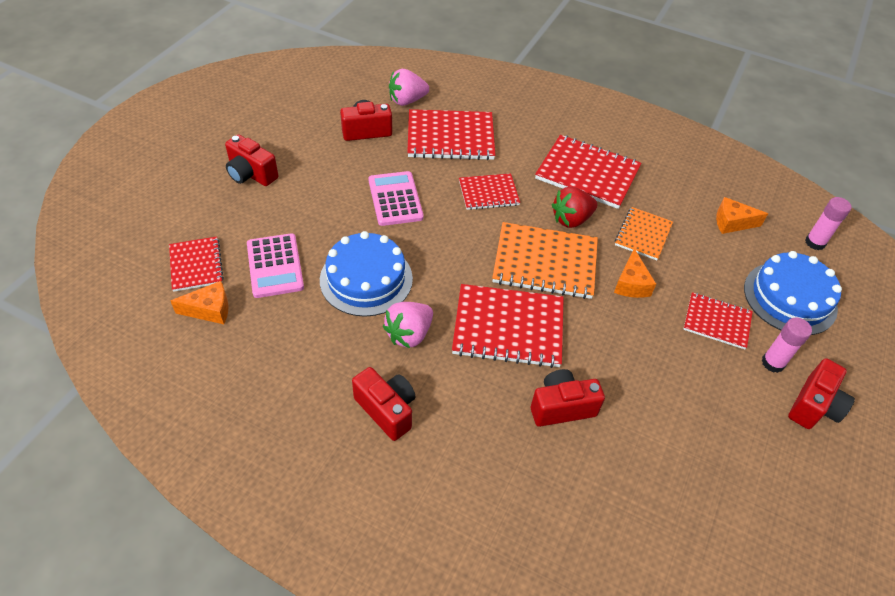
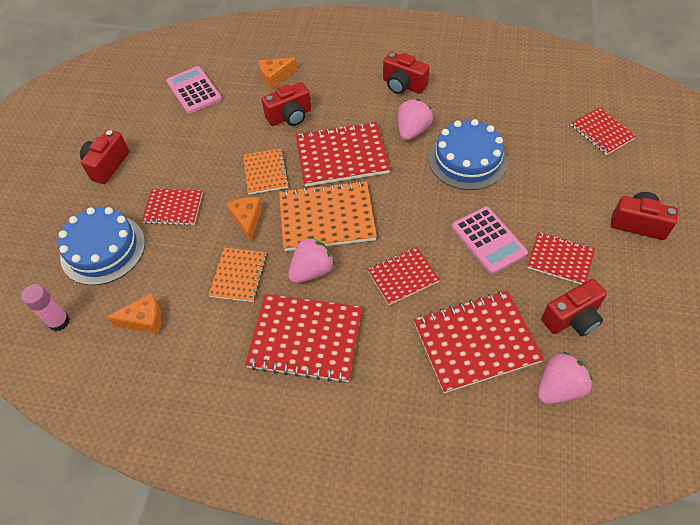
camera: 170 degrees right, 5 degrees up
(210, 310) = (562, 107): orange cheese -> orange cheese (275, 77)
(275, 266) = (544, 149): pink calculator -> pink calculator (194, 90)
(343, 168) = (560, 259): none -> red notebook
(571, 219) = (312, 271): red strawberry -> pink strawberry
(605, 334) = (265, 172): none -> orange notebook
(773, 363) = (132, 187): pink glue stick -> none

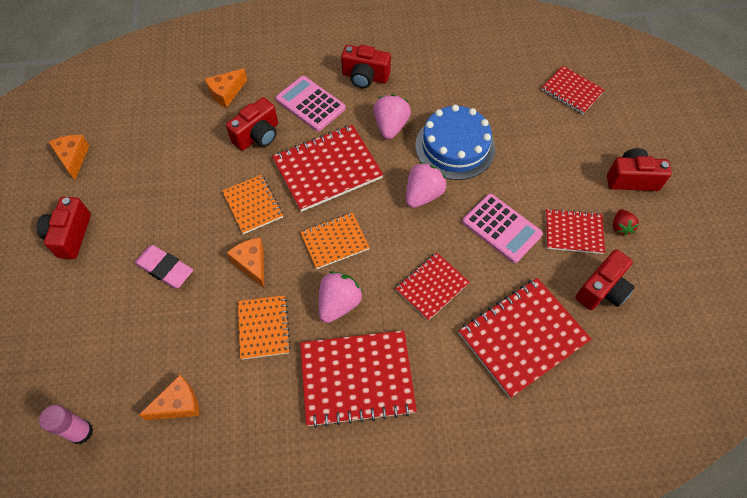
camera: 20 degrees left, 5 degrees up
(103, 249) = (101, 335): blue cake -> none
(132, 105) = (73, 158): none -> orange cheese
(173, 208) = (165, 268): red notebook -> pink eraser
(194, 90) = (140, 126): pink calculator -> pink calculator (310, 104)
(327, 218) = (334, 241): orange notebook -> orange notebook, size x0.59
(558, 388) = (611, 363): pink strawberry -> pink strawberry (423, 195)
(611, 265) = (620, 227): none -> red strawberry

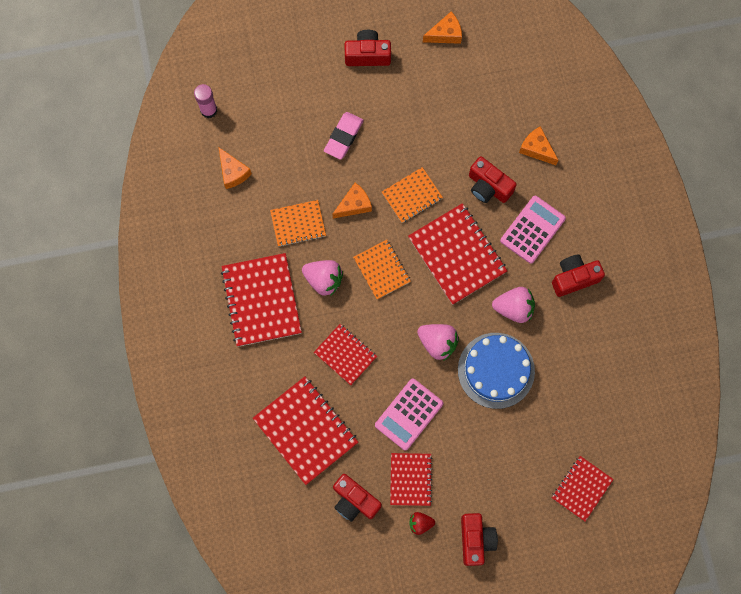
camera: 85 degrees right, 15 degrees up
(365, 77) = (574, 278): red camera -> red camera turned 60 degrees clockwise

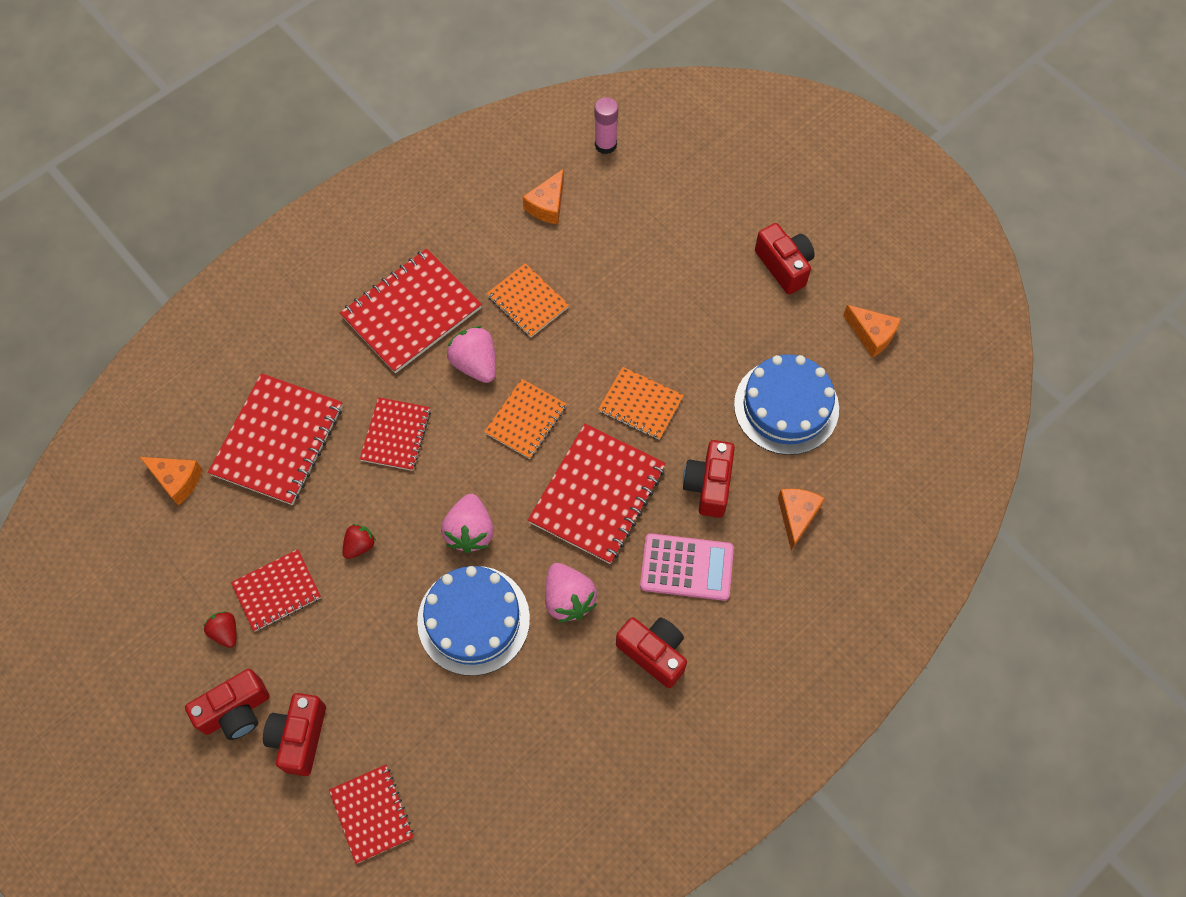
camera: 60 degrees right, 10 degrees down
(324, 280) = (475, 364): pink strawberry -> pink strawberry turned 150 degrees clockwise
(343, 137) = (665, 294): pink eraser -> none
(354, 205) = (588, 348): orange cheese -> orange cheese (177, 480)
(354, 500) = (218, 540): red camera -> red camera (300, 737)
(409, 414) = (359, 545): pink calculator -> red strawberry
(463, 112) = (786, 406): none -> blue cake
(581, 488) = (372, 814): red notebook -> red notebook turned 60 degrees clockwise

